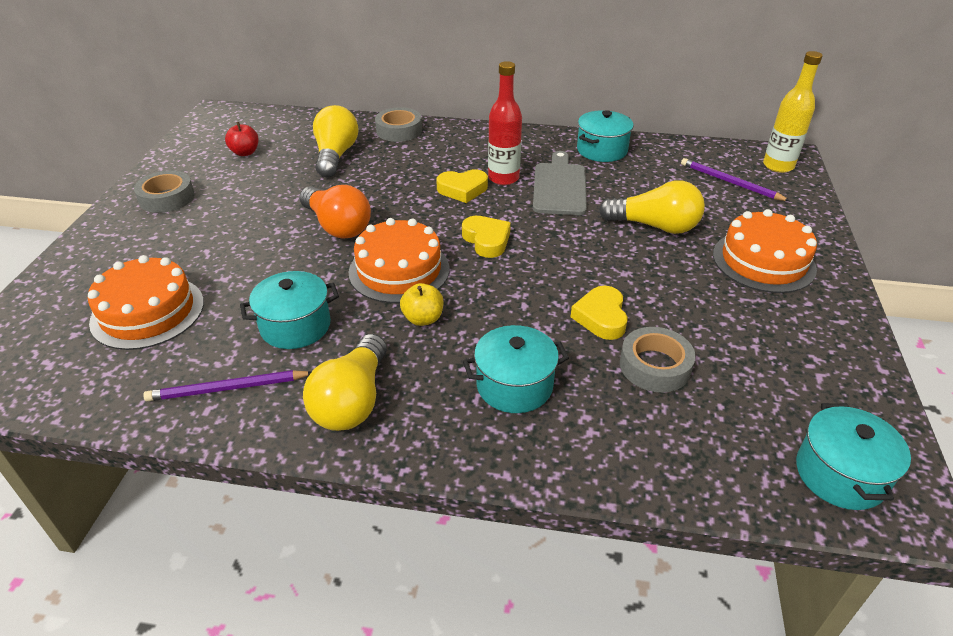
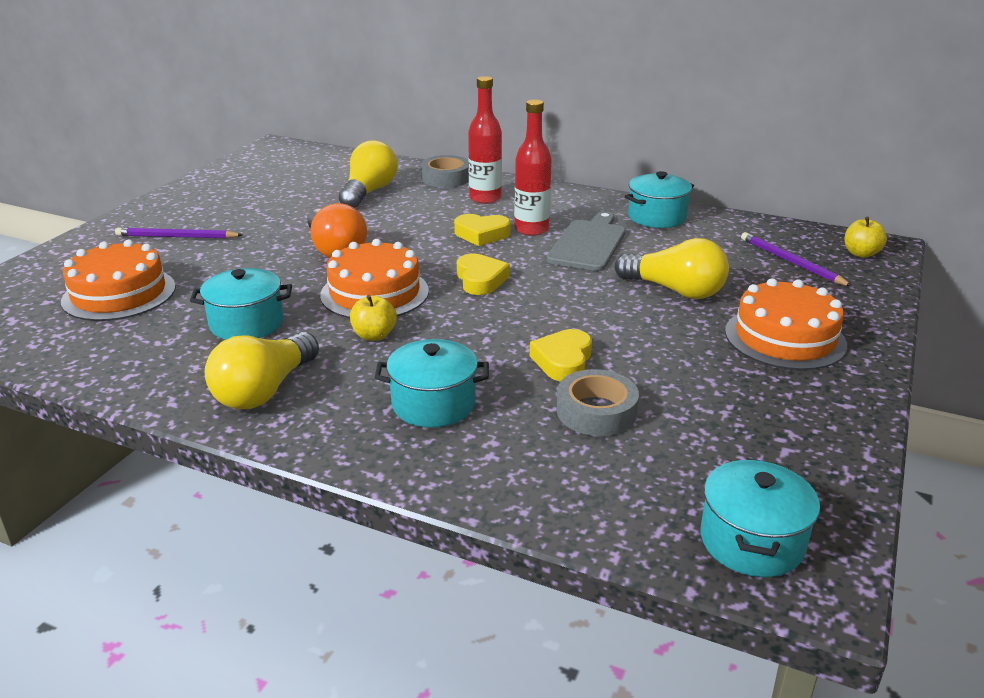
camera: 15 degrees right, 10 degrees down
(167, 198) = (188, 208): grey tape -> none
(227, 388) = (155, 363): purple pencil -> purple pencil (176, 237)
(245, 152) = (282, 180): red apple -> none
(445, 149) = (485, 198): none -> red bottle
(778, 166) = (861, 253): yellow bottle -> yellow apple

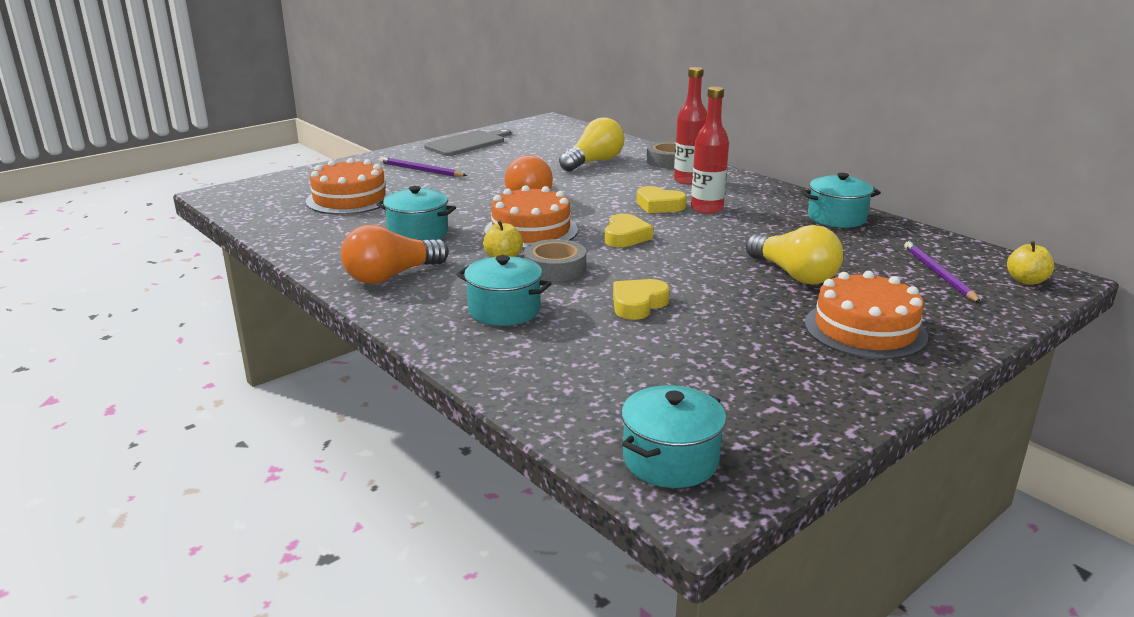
camera: 25 degrees right, 5 degrees down
(264, 390) = (391, 276): yellow light bulb -> orange light bulb
(588, 243) = (748, 227): grey cutting board -> grey cutting board (467, 143)
(596, 411) = (630, 343): grey tape -> grey tape (555, 268)

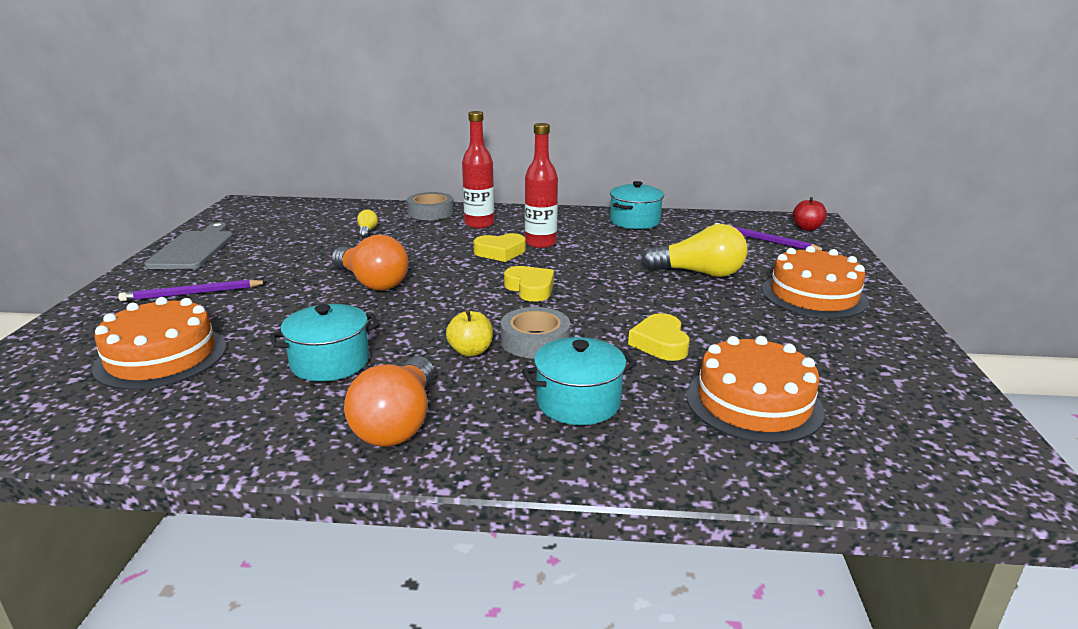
camera: 45 degrees left, 0 degrees up
(531, 230) = (441, 314): orange cake -> orange cake (753, 403)
(594, 162) = (367, 231): yellow light bulb -> yellow light bulb, size x0.44
(670, 460) = (947, 461): turquoise pot -> none
(1026, 281) = (807, 228): yellow apple -> red apple

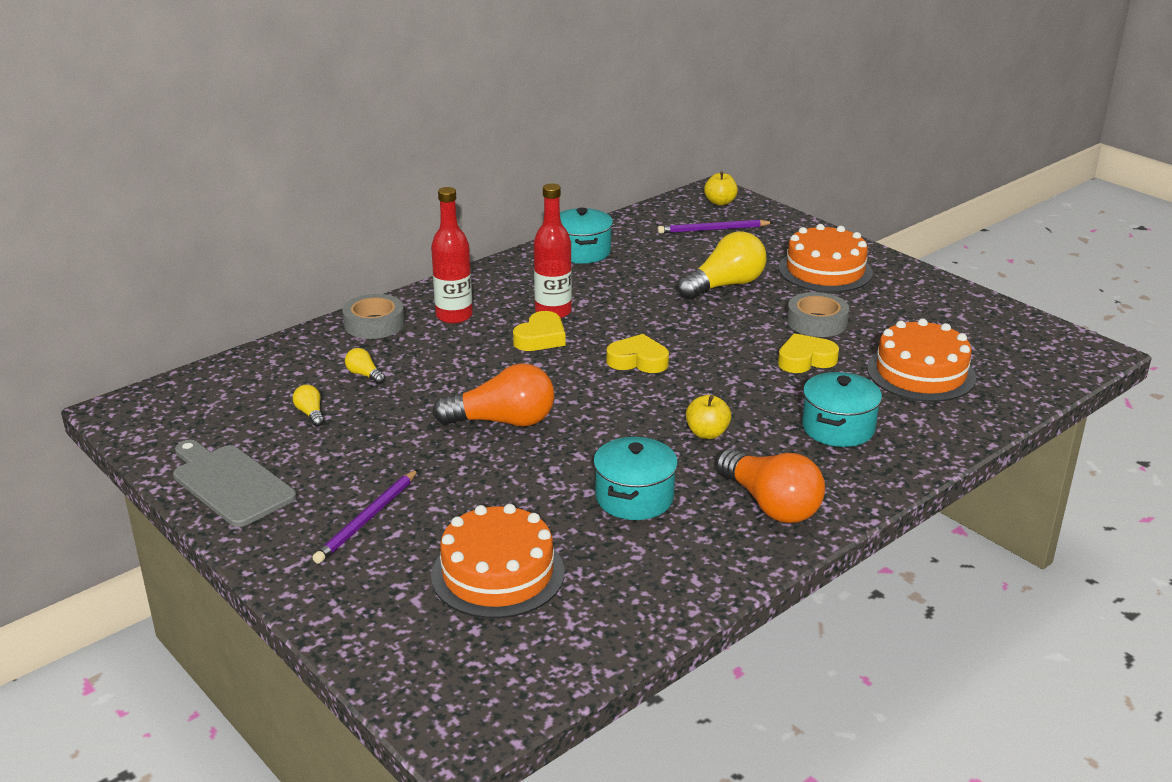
camera: 45 degrees left, 5 degrees up
(300, 237) = (311, 414): none -> yellow light bulb
(535, 341) = (730, 401): grey tape -> grey tape (817, 322)
(660, 343) = (805, 359): yellow heart -> yellow heart turned 120 degrees clockwise
(807, 228) = (720, 202): red apple -> yellow apple

